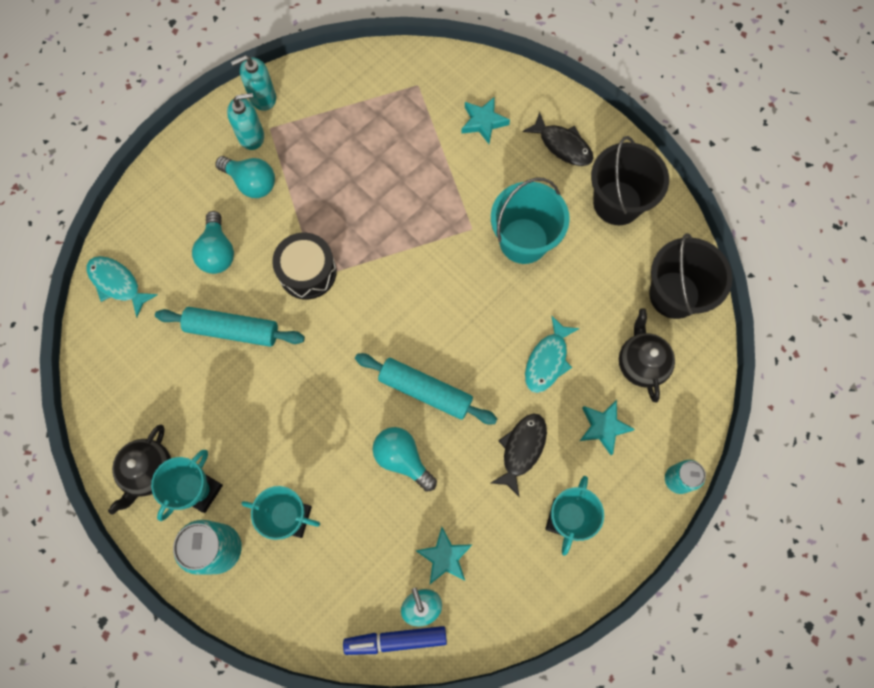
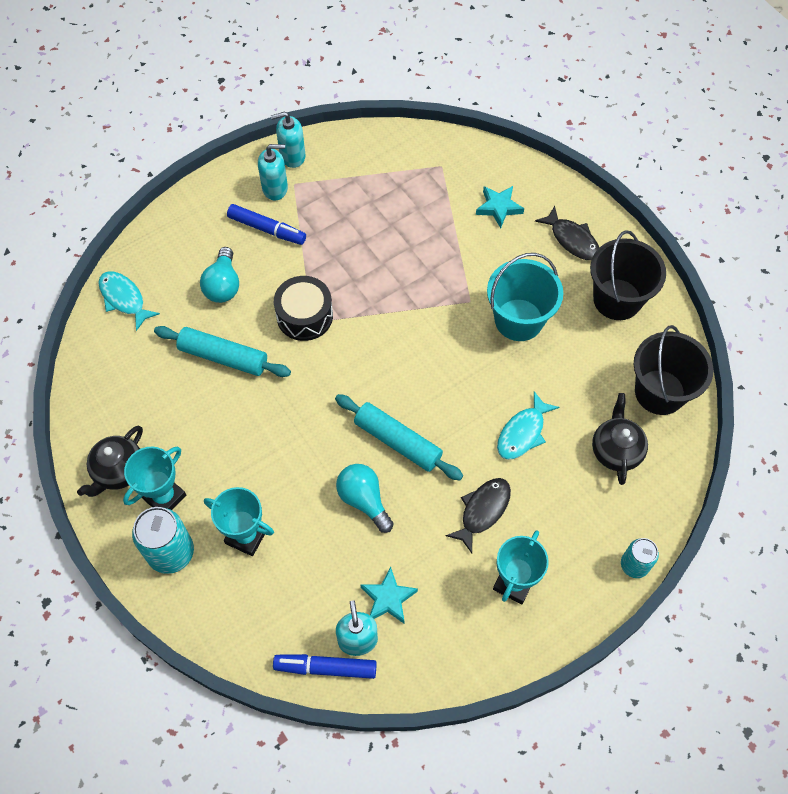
camera: 10 degrees right, 10 degrees down
(251, 183) = (267, 229): turquoise light bulb -> blue marker
(603, 427) = (568, 503): turquoise star -> none

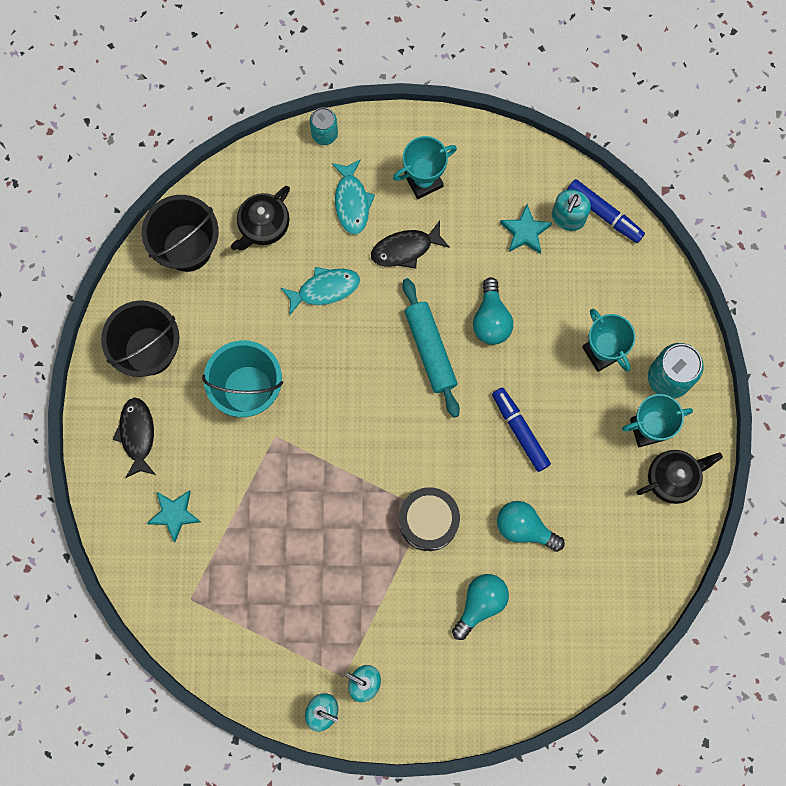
camera: 145 degrees left, 15 degrees up
(124, 299) = (578, 651): turquoise fish -> turquoise fish (352, 202)
(223, 357) = (524, 528): turquoise rolling pin -> turquoise light bulb
(267, 229) = (402, 640): blue marker -> blue marker (520, 431)

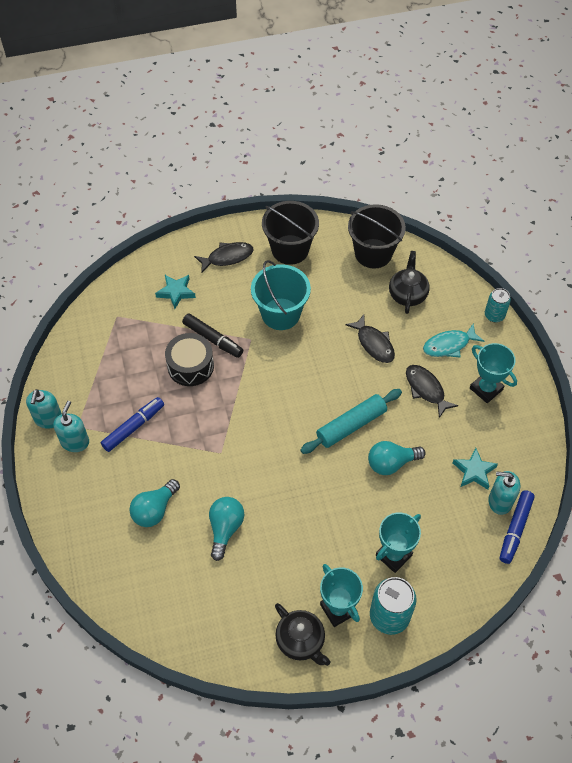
camera: 75 degrees right, 20 degrees down
(262, 483) = (213, 339): none -> black marker
(263, 226) = (407, 294): black teapot -> black teapot turned 75 degrees clockwise
(325, 289) = (374, 344): turquoise fish -> black fish
(428, 521) = (213, 456): black drum -> black drum (190, 366)
(480, 604) = (154, 510): turquoise light bulb -> turquoise light bulb turned 105 degrees clockwise
(520, 431) = (306, 506): blue marker -> blue marker (133, 427)

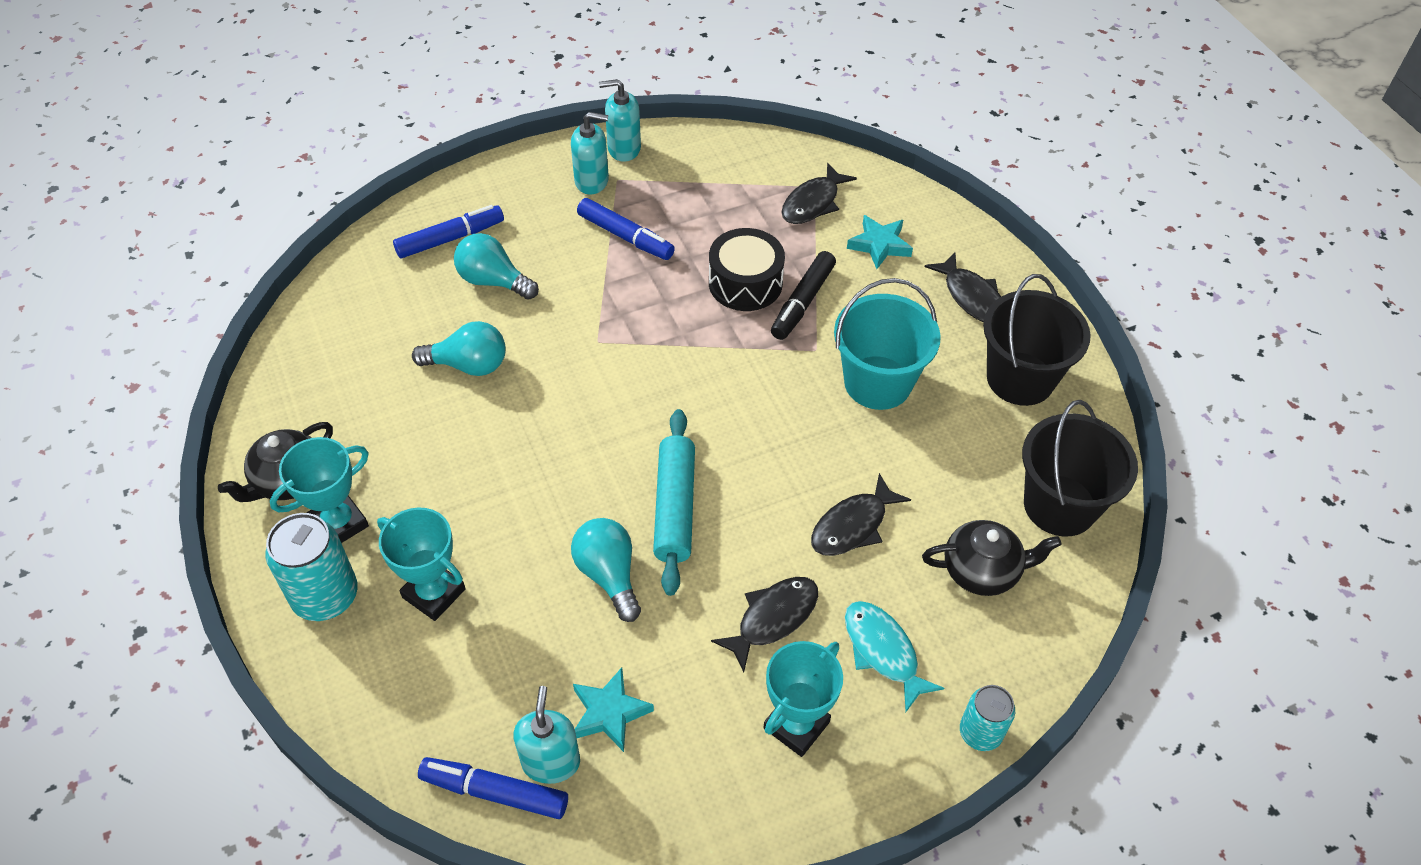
camera: 80 degrees right, 5 degrees down
(107, 535) = (450, 238): none -> blue marker
(131, 319) = (813, 203): none -> black fish
(351, 425) = (674, 507): turquoise rolling pin -> turquoise rolling pin turned 45 degrees clockwise

